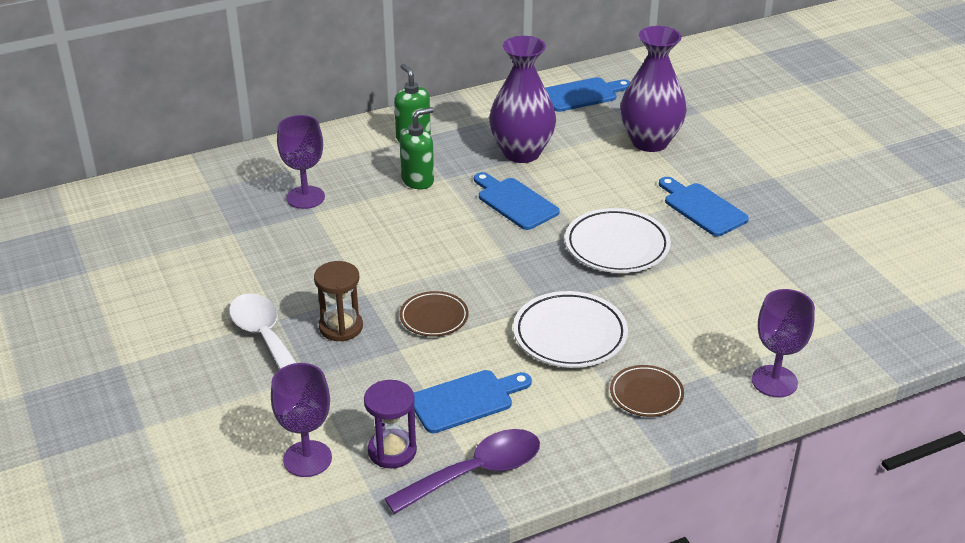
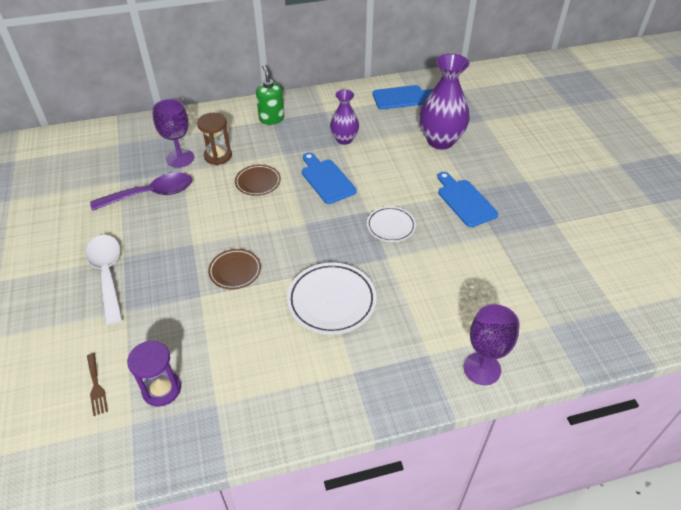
camera: 10 degrees right, 10 degrees up
(307, 459) = (96, 386): purple goblet -> brown fork
(341, 327) = (165, 270): brown hourglass -> brown hourglass (218, 156)
(418, 180) = (263, 153): green soap dispenser -> none
(466, 400) = (233, 350): blue cutting board -> none
(475, 473) = (218, 421): purple spoon -> purple spoon (151, 194)
(521, 153) = (344, 139): purple vase -> purple vase, size x0.60
(617, 246) = (391, 226): white plate -> white plate, size x0.61
(646, 394) = (375, 366): brown plate -> brown plate (258, 182)

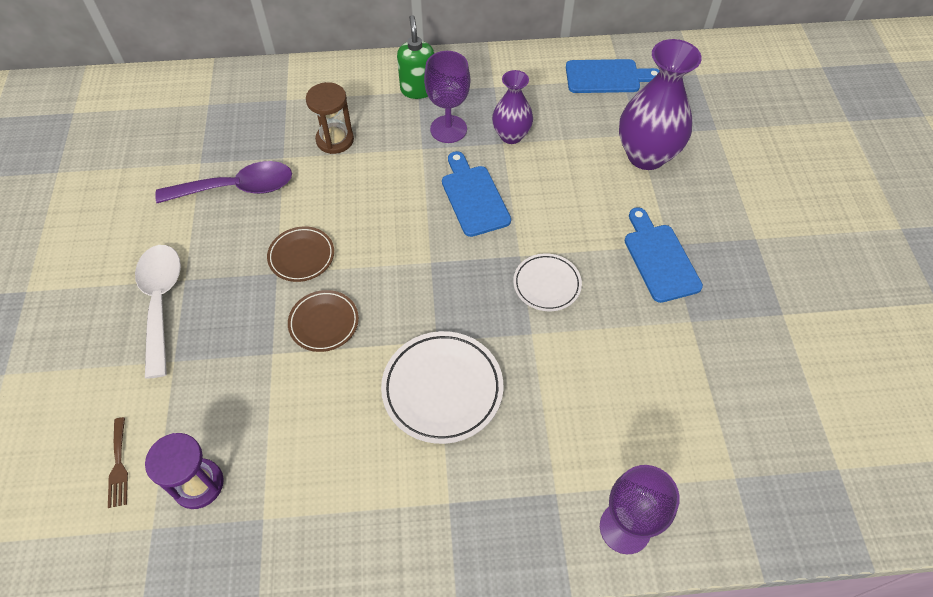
camera: 10 degrees right, 10 degrees up
(180, 158) = (284, 137): purple goblet -> purple goblet (448, 129)
(258, 182) = (380, 189): brown plate -> brown plate (301, 256)

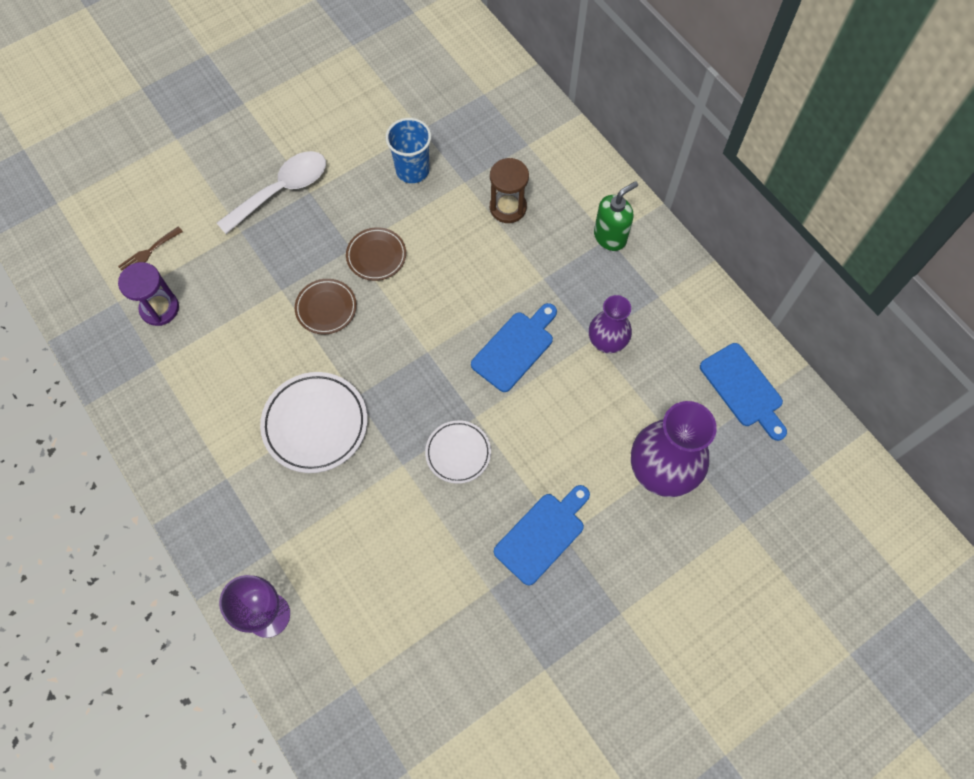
camera: 60 degrees right, 10 degrees up
(236, 188) = (412, 170): purple spoon -> blue cup
(448, 129) = (579, 287): purple goblet -> none

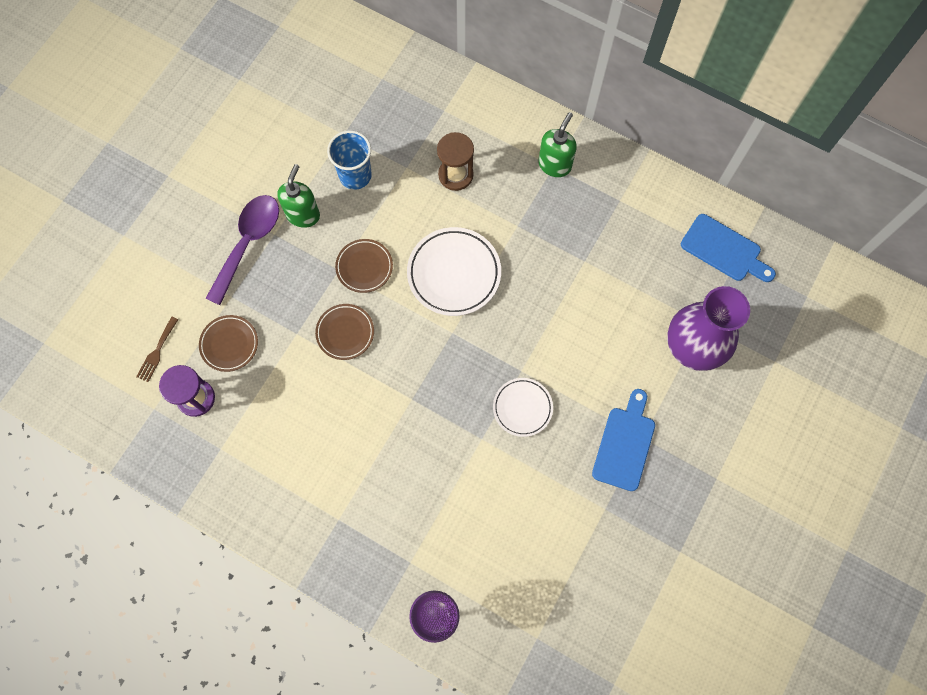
camera: 25 degrees left, 5 degrees up
(215, 273) = (229, 344): none -> brown plate
(281, 191) = (248, 243): white spoon -> purple spoon
(315, 424) = (390, 438): white plate -> white plate (454, 273)
(345, 186) = (303, 215): none -> green soap dispenser
(515, 348) = (524, 297): blue cutting board -> none
(607, 342) = (597, 258): purple vase -> none

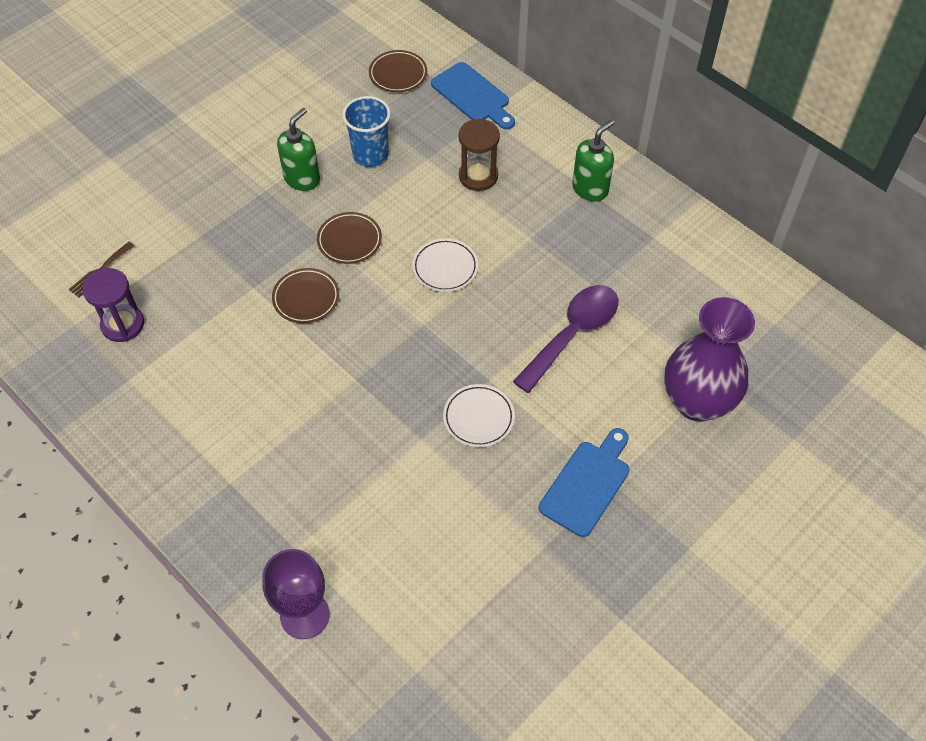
camera: 15 degrees right, 15 degrees down
(229, 344) = (178, 281): brown plate -> brown plate (398, 74)
(248, 243) = (235, 192): purple spoon -> purple spoon (572, 334)
(454, 273) = (445, 268): white plate -> white plate, size x0.61
(724, 250) = (762, 311): blue cutting board -> blue cutting board (473, 95)

